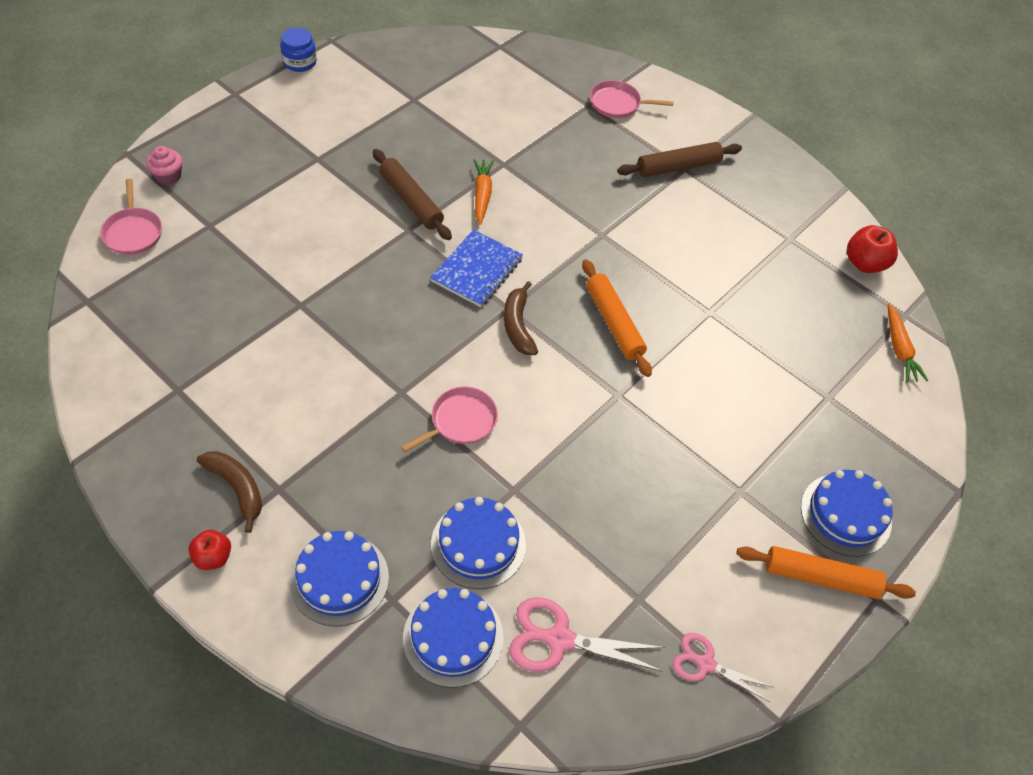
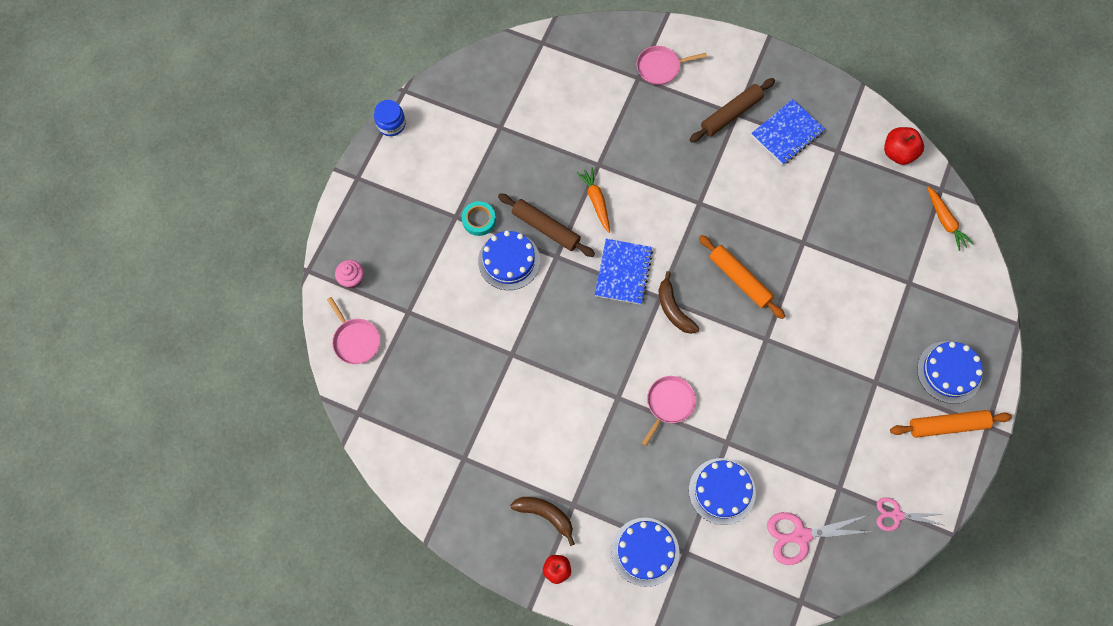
camera: 15 degrees left, 15 degrees up
(341, 170) = (479, 220): none -> turquoise tape
(453, 637) = (735, 561): blue cake -> blue cake (509, 261)
(736, 204) = (787, 133): none -> blue notebook

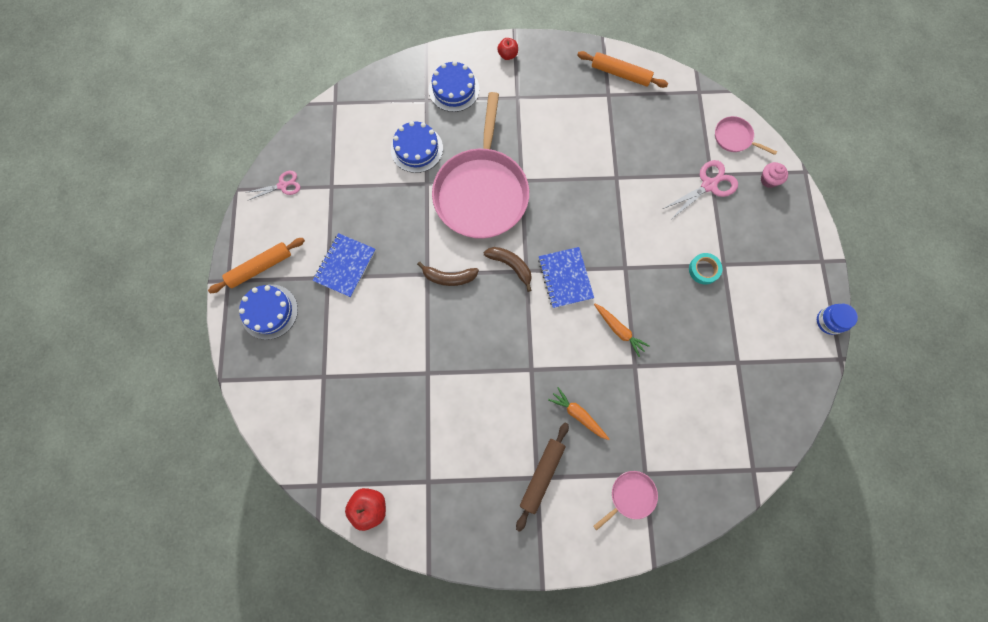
camera: 155 degrees right, 5 degrees up
(509, 261) = (660, 247): blue cake -> none
(545, 515) = (532, 83): brown banana -> brown banana (449, 277)
(546, 228) = (647, 287): brown rolling pin -> none
(669, 404) = (481, 192): pink pan -> pink pan, size x2.38
(739, 279) = (468, 314): orange rolling pin -> orange rolling pin (620, 74)
(787, 133) = (482, 478): blue notebook -> blue notebook (345, 266)
(800, 536) = (349, 143): pink scissors -> pink scissors (709, 185)
(945, 221) = (306, 452): orange carrot -> orange carrot (578, 414)

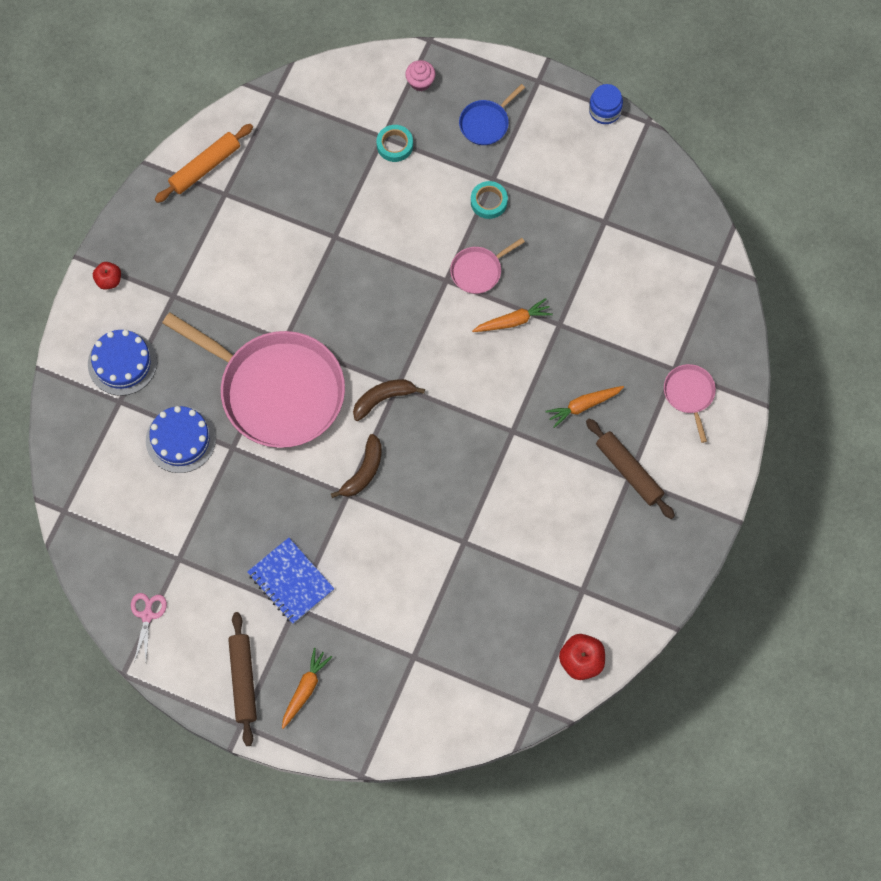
camera: 65 degrees left, 5 degrees down
(260, 267) = (243, 680): orange rolling pin -> brown rolling pin
(269, 311) = (305, 689): blue cake -> orange carrot
(565, 278) = (427, 348): blue notebook -> none
(709, 185) = (394, 145): pink scissors -> turquoise tape
(734, 138) = (352, 89): pink pan -> pink pan (478, 271)
(765, 239) = (486, 123): none -> blue pan

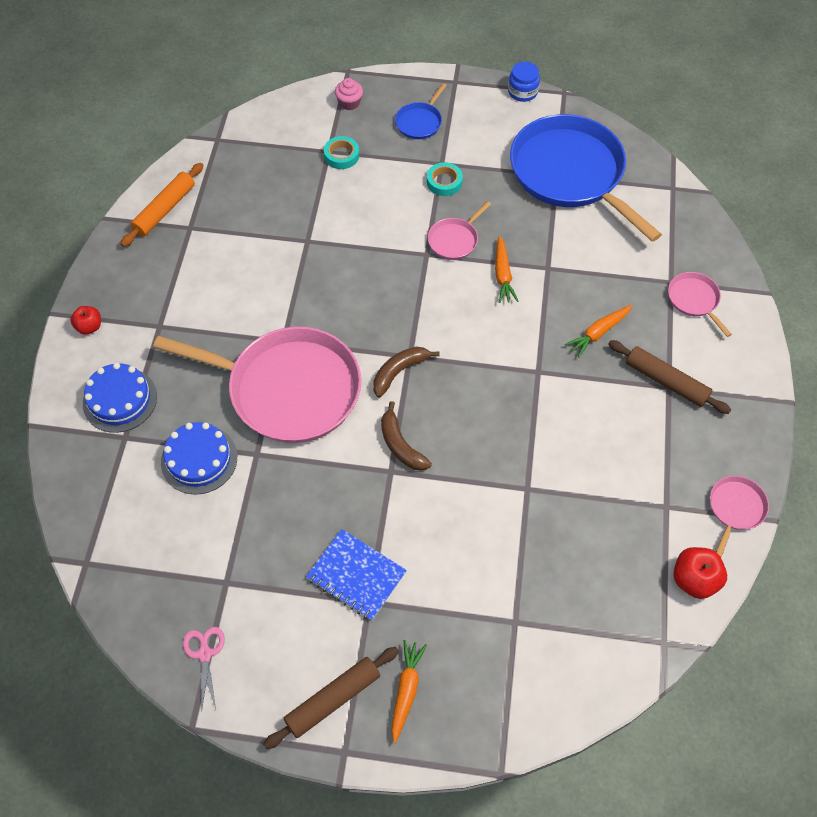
camera: 15 degrees left, 10 degrees down
(243, 680) = (333, 699): brown rolling pin -> brown rolling pin turned 75 degrees clockwise
(363, 471) = (400, 445): brown banana -> brown banana turned 135 degrees clockwise
(513, 321) = (503, 275): orange carrot -> orange carrot turned 120 degrees clockwise
(620, 223) = (571, 174): none -> blue pan
(643, 608) = (735, 509): none -> pink pan

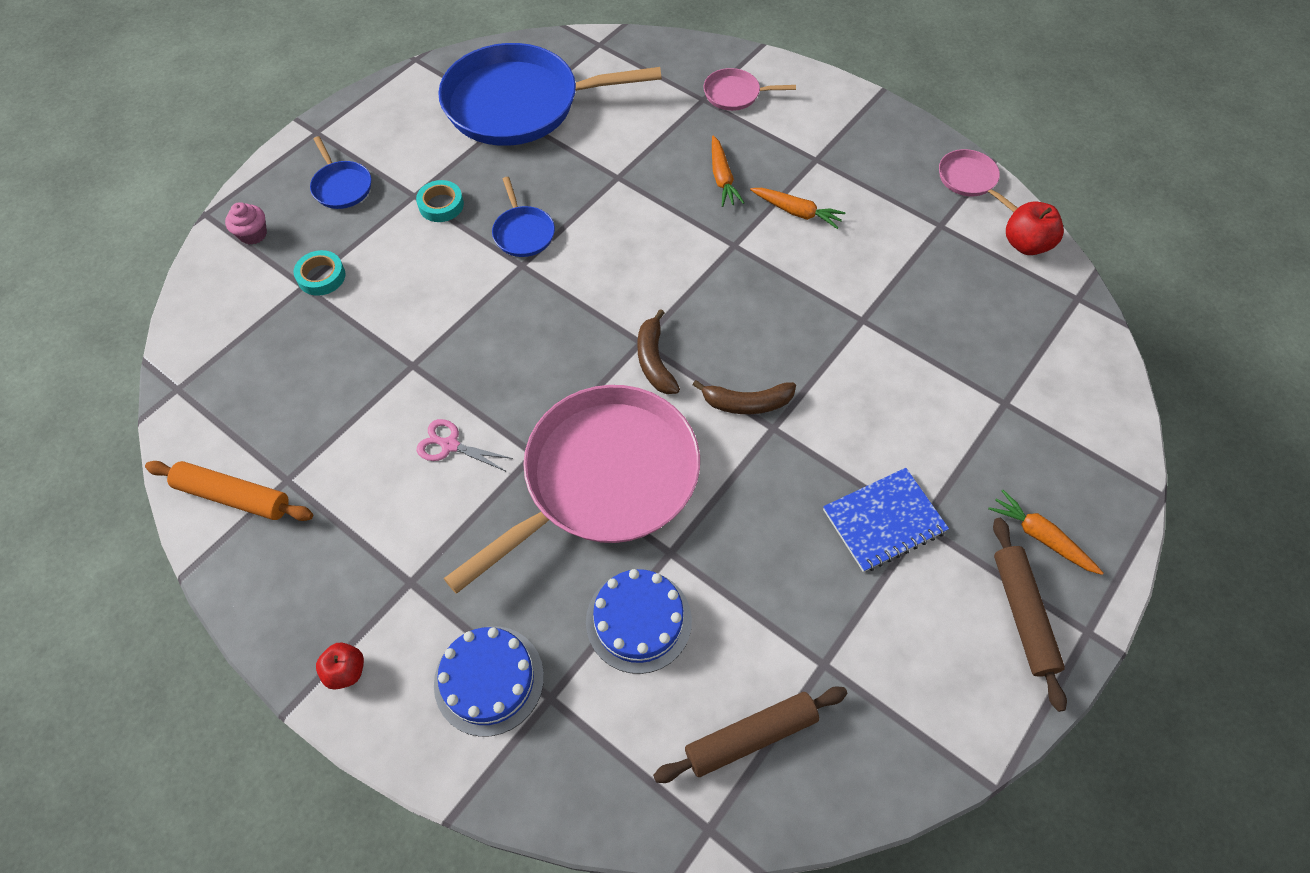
camera: 60 degrees left, 0 degrees up
(164, 209) = (233, 496): orange rolling pin -> orange rolling pin turned 45 degrees counterclockwise
(204, 653) = (906, 731): pink scissors -> pink scissors (449, 445)
(454, 240) = (523, 232): pink pan -> blue pan
(503, 275) = (598, 215): orange carrot -> orange carrot (796, 212)
(522, 92) = (383, 88): blue jar -> none
(666, 381) = (809, 158): brown rolling pin -> brown rolling pin (751, 737)

